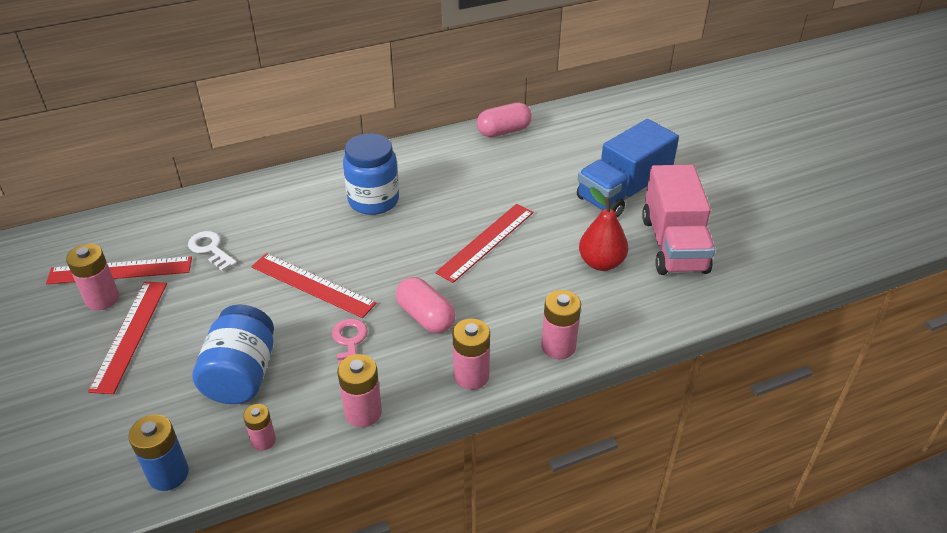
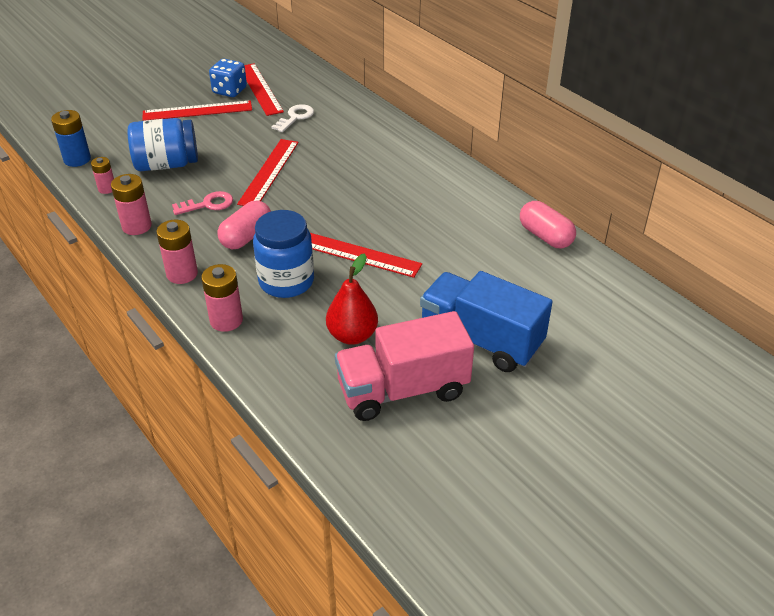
camera: 75 degrees right, 0 degrees up
(102, 299) = (229, 91): pink battery -> blue dice
(373, 200) = (389, 179): blue jar -> blue jar (286, 281)

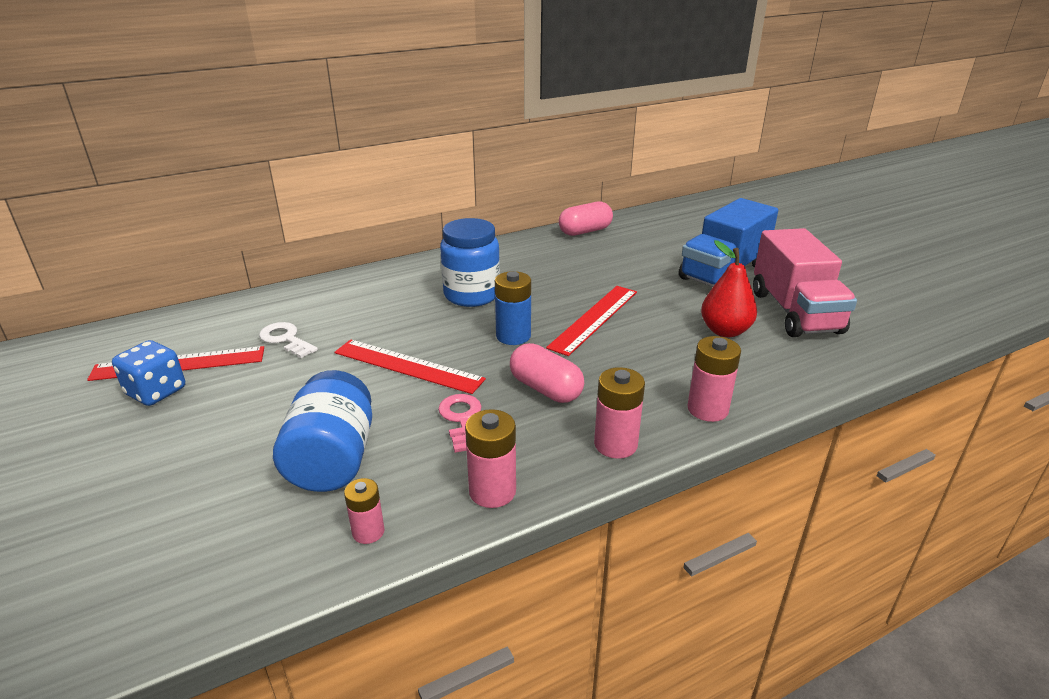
camera: 80 degrees left, 10 degrees down
(77, 159) = (241, 582): blue battery -> blue battery (513, 336)
(197, 111) = (190, 426): red ruler -> none
(286, 281) = (637, 364): blue jar -> blue jar (471, 295)

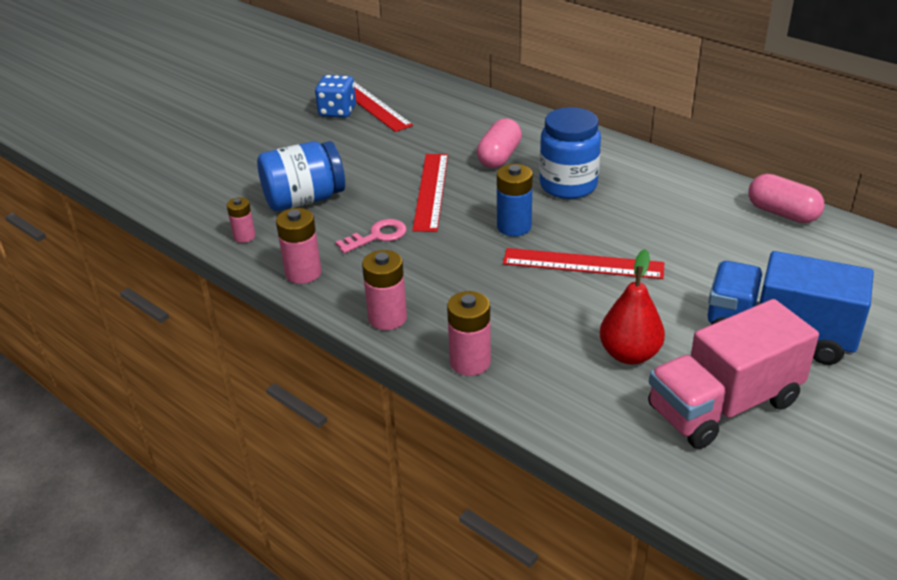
camera: 70 degrees right, 5 degrees up
(285, 339) = (429, 129): white key -> none
(545, 389) = (443, 265): pink capsule -> pink capsule (499, 157)

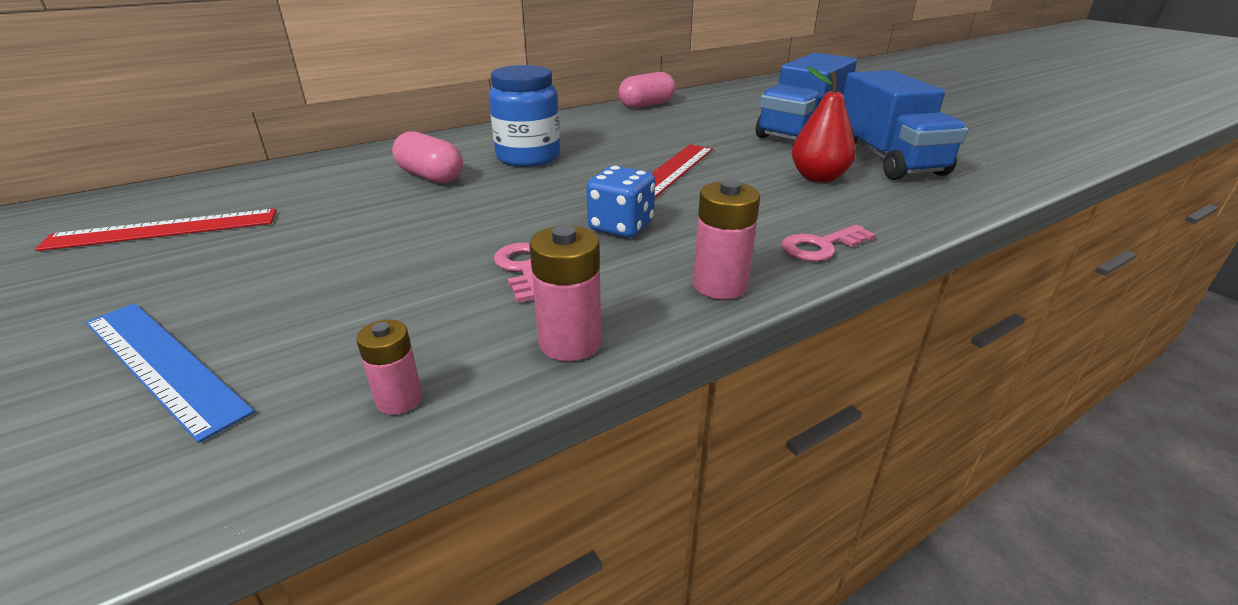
camera: 75 degrees left, 5 degrees down
(254, 167) = (162, 364): none -> blue ruler
(304, 199) = (353, 319): blue jar -> none
(337, 111) = (126, 258): blue dice -> blue dice (621, 226)
(431, 191) = (455, 221): red ruler -> none
(470, 362) = (821, 246): pink battery -> pink key
(514, 227) = (579, 190): blue battery -> none
(723, 405) = (888, 160): pink truck -> blue truck

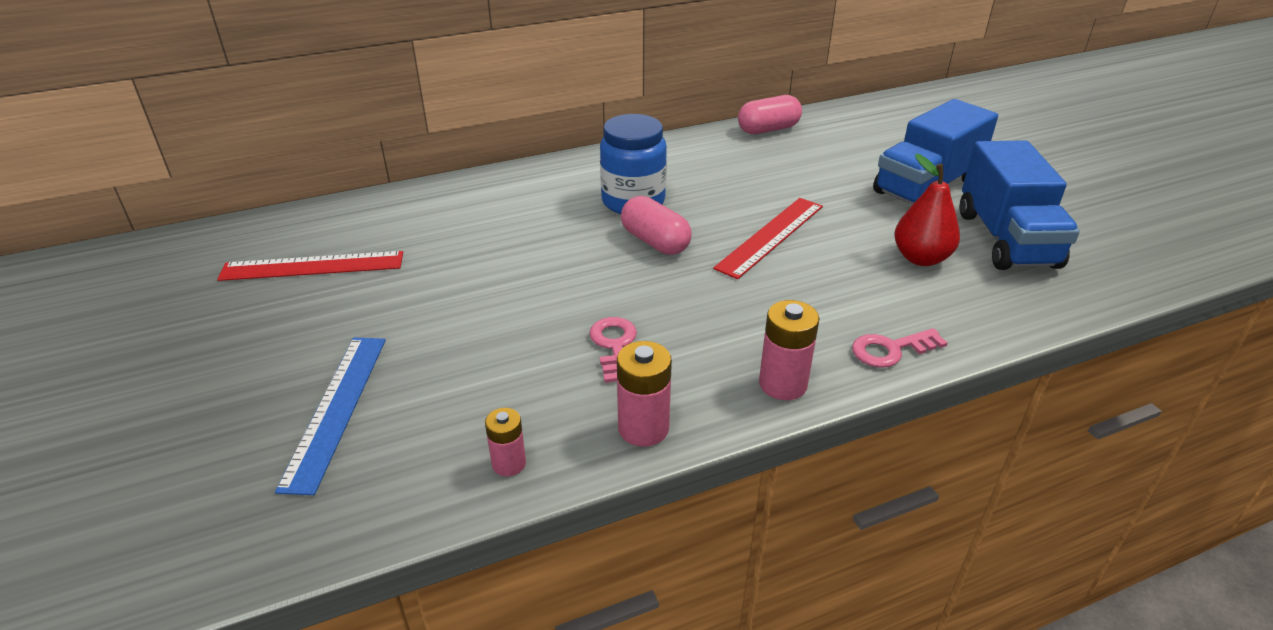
camera: 10 degrees right, 5 degrees up
(162, 364) = (336, 409): blue ruler -> blue ruler turned 45 degrees clockwise
(430, 176) = (538, 220): pink capsule -> pink capsule (655, 242)
(621, 226) = (708, 304): blue dice -> none

